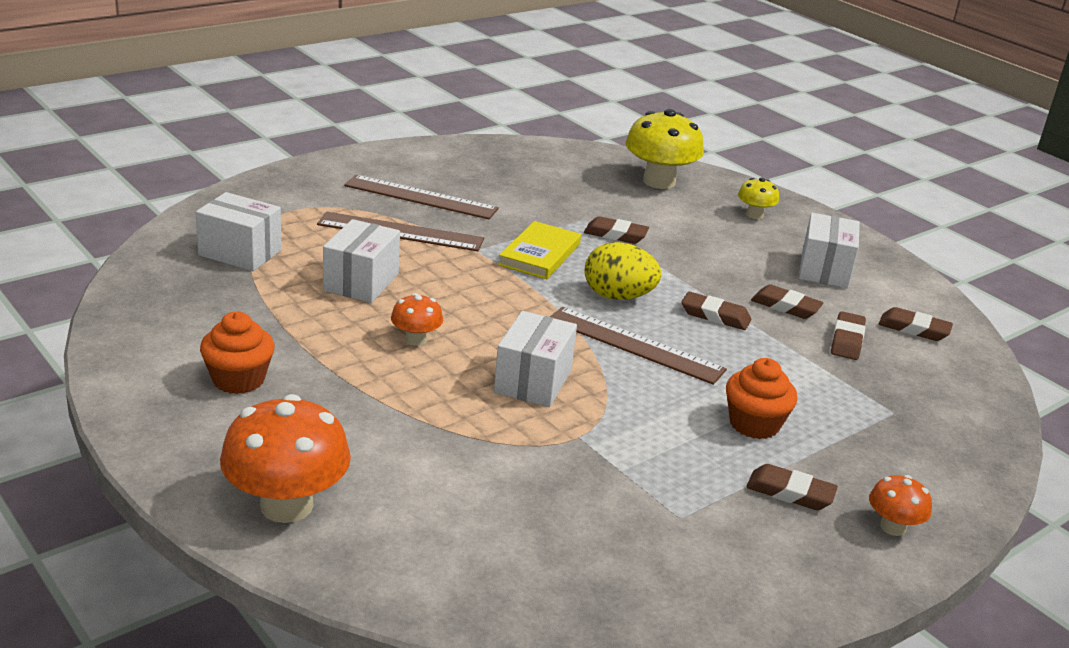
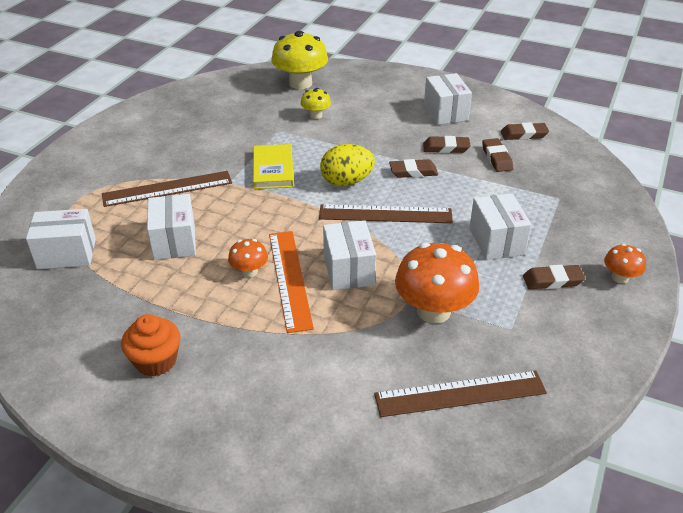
camera: 25 degrees left, 10 degrees up
(286, 505) = (274, 446): orange mushroom -> orange mushroom (433, 311)
(421, 197) = (158, 154): brown ruler -> brown ruler (460, 393)
(454, 363) = (289, 279): none -> orange ruler
(615, 235) = (307, 135): brown eraser -> none
(754, 215) = (376, 87): yellow mushroom -> yellow mushroom (316, 115)
(754, 424) = (496, 241): orange cupcake -> white box

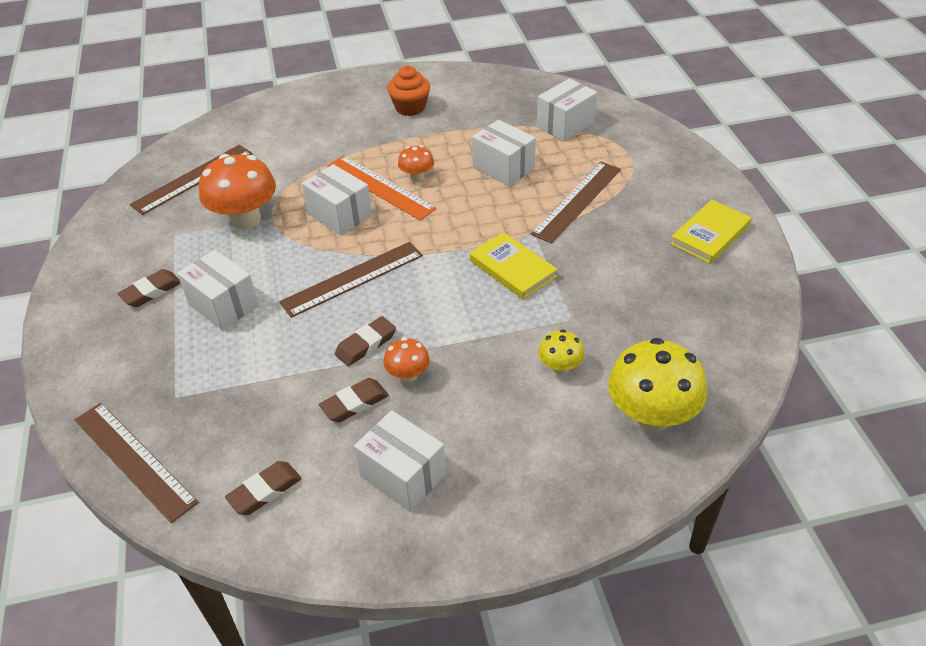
camera: 145 degrees right, 5 degrees up
(132, 131) = (710, 235): none -> yellow book
(346, 182) = (424, 294): yellow egg -> none
(496, 158) = (280, 421): brown eraser -> none
(597, 177) = (134, 459): none -> brown ruler
(620, 277) = (84, 326): orange mushroom -> orange mushroom (408, 375)

